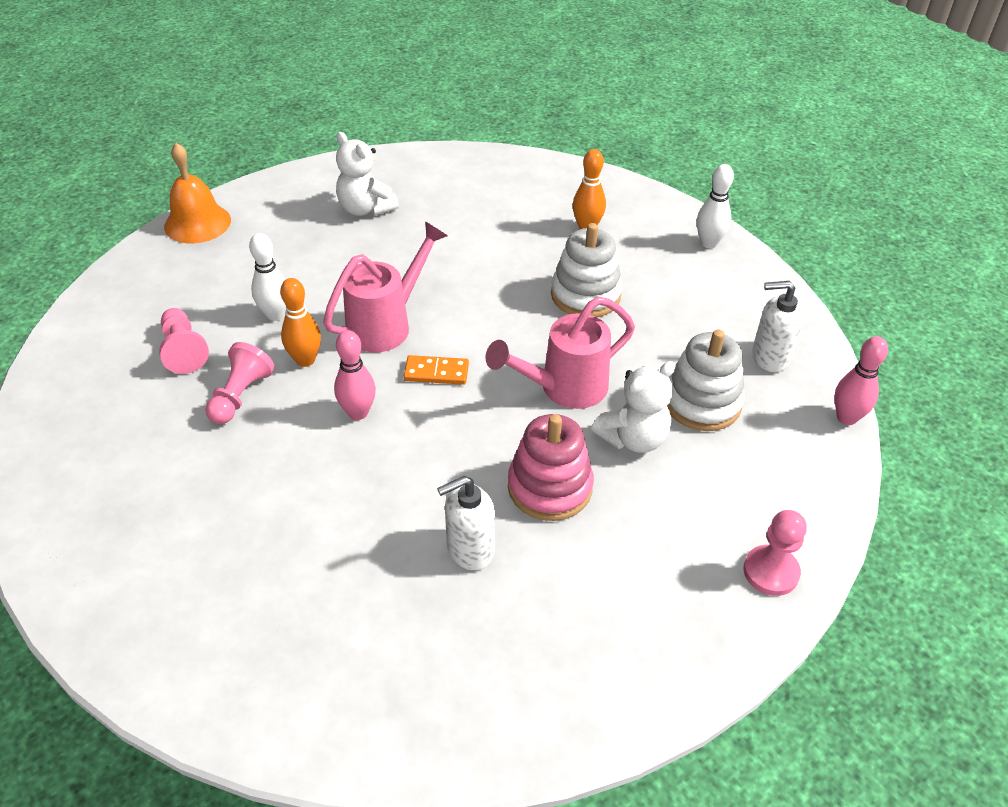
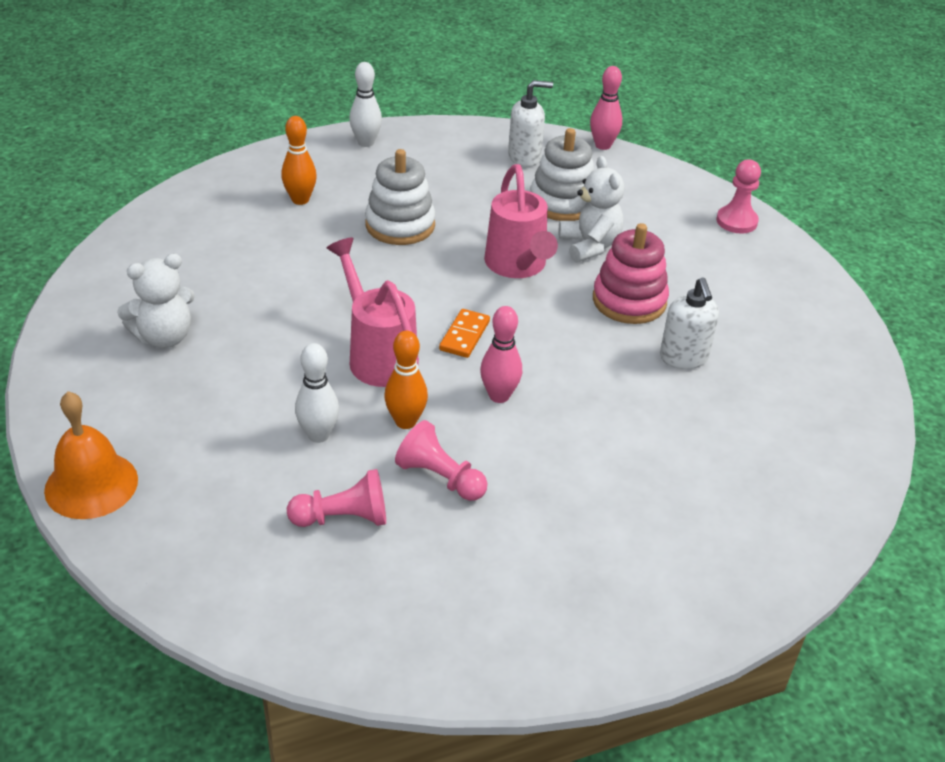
camera: 75 degrees left, 5 degrees down
(769, 357) = (525, 157): white soap dispenser -> white soap dispenser turned 120 degrees counterclockwise

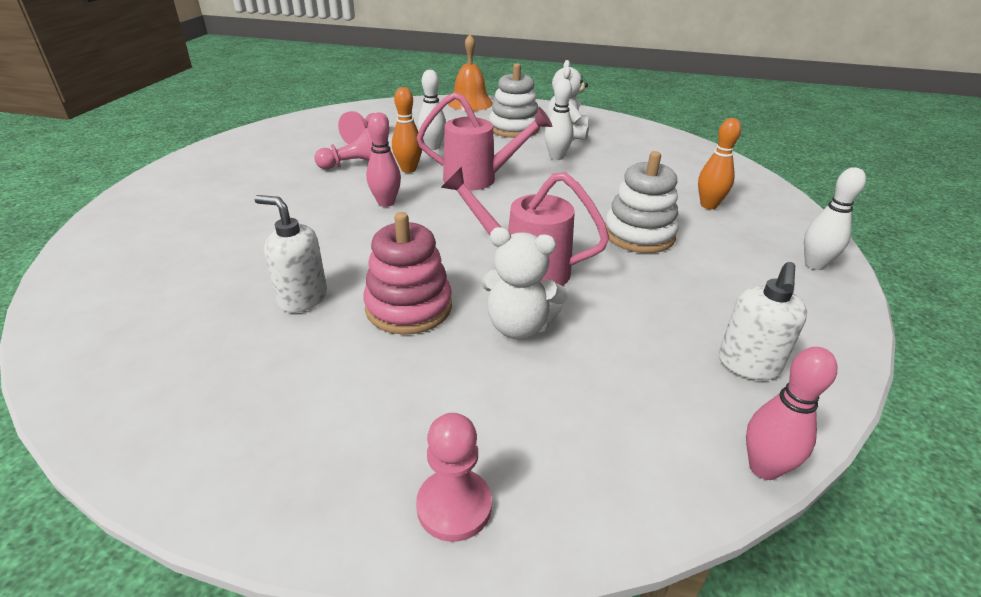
camera: 125 degrees right, 5 degrees down
(259, 320) = (556, 157): none -> white bowling pin
(464, 335) = (462, 212): orange domino -> none
(562, 202) = (619, 347): white stacking toy -> white stacking toy (514, 129)

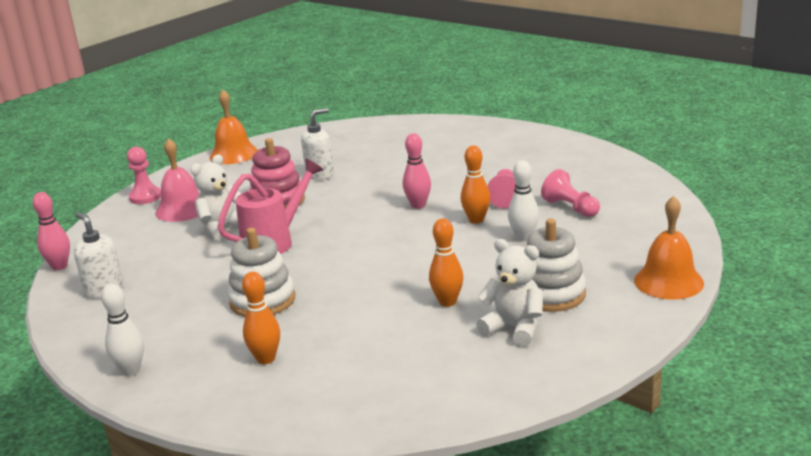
camera: 120 degrees right, 10 degrees down
(192, 459) = (233, 154): none -> orange bell
(479, 179) = (428, 249): pink watering can -> none
(480, 408) = (182, 209): none -> pink bell
(556, 157) = (447, 302): white bowling pin -> orange bowling pin

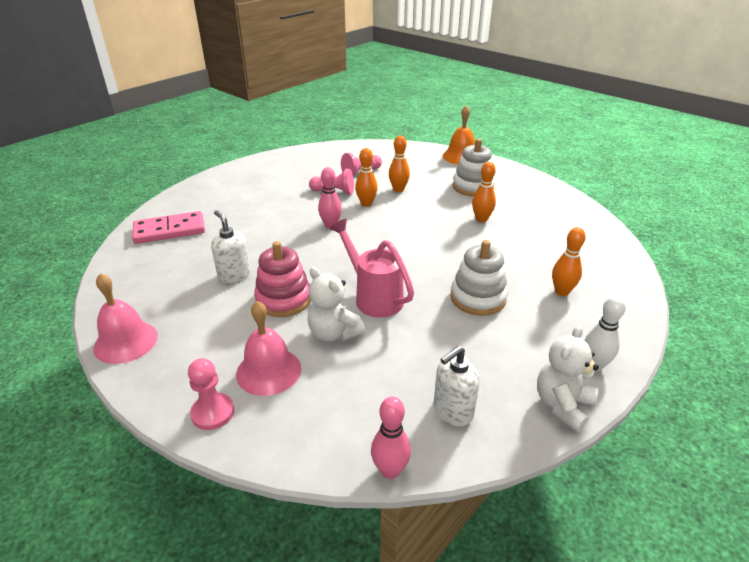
camera: 90 degrees left, 10 degrees up
(233, 154) = (126, 341): orange bell -> pink bell
(400, 134) = (169, 230): none -> pink domino
(514, 328) = (511, 200): white teddy bear -> white teddy bear (562, 405)
(523, 237) = (398, 189): white bowling pin -> orange bowling pin

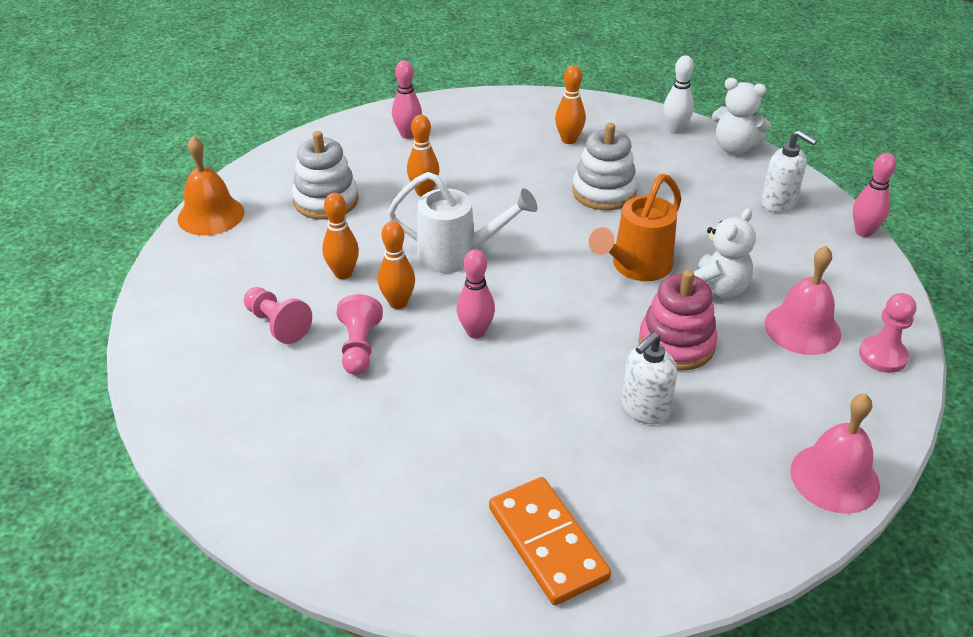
camera: 100 degrees left, 5 degrees up
(169, 230) = (548, 543): pink domino -> orange domino
(373, 297) = (635, 268): pink watering can -> orange watering can
(406, 226) = (458, 255): none -> white watering can
(558, 218) = (408, 134): none -> pink bowling pin

